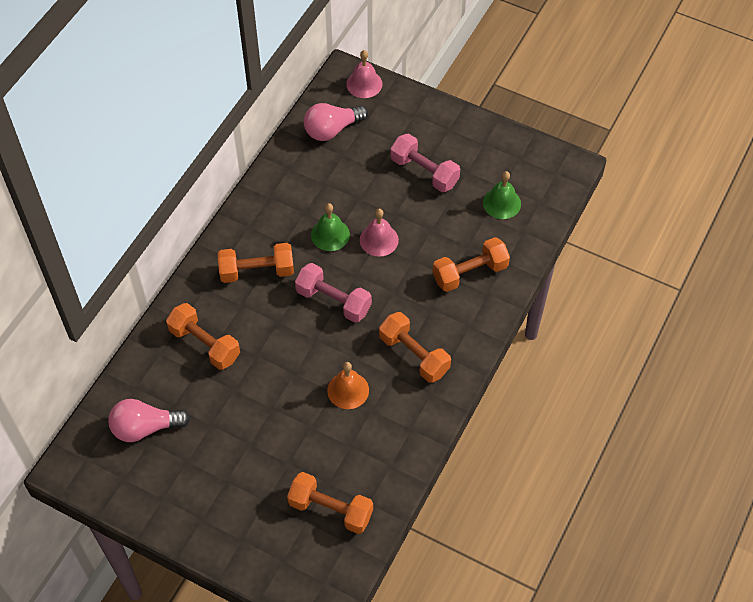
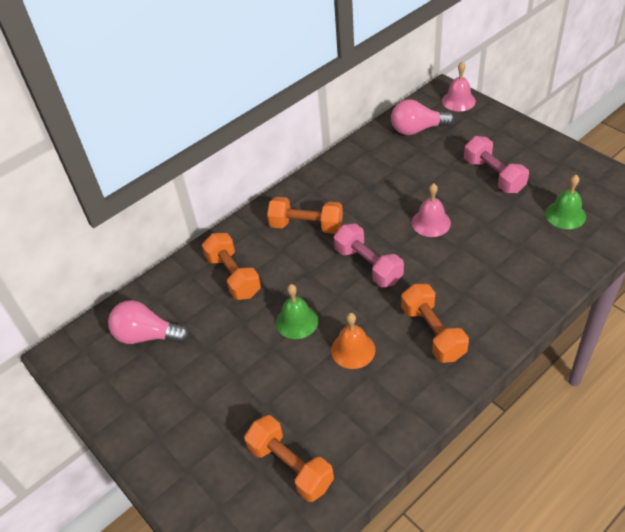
camera: 25 degrees right, 10 degrees down
(330, 234) = (385, 209): green bell -> green bell (297, 321)
(470, 273) = (515, 269): orange dumbbell -> none

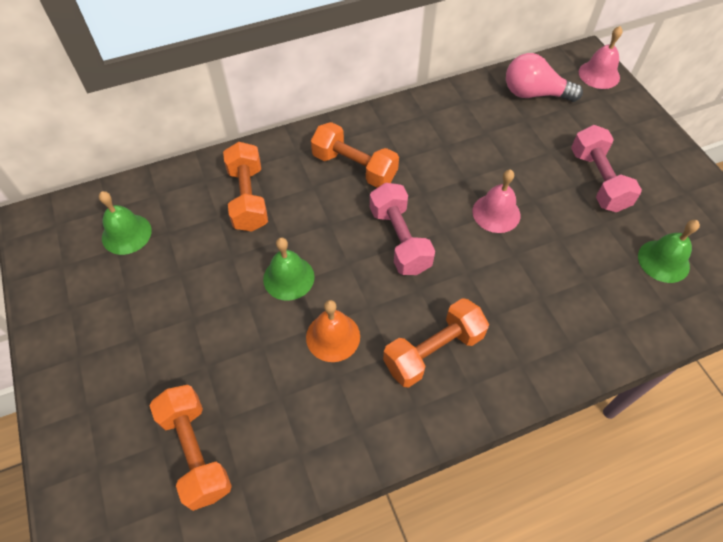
camera: 15 degrees right, 10 degrees up
(147, 335) = (126, 234): pink light bulb -> green bell
(433, 332) = (433, 351): orange dumbbell -> orange dumbbell turned 60 degrees clockwise

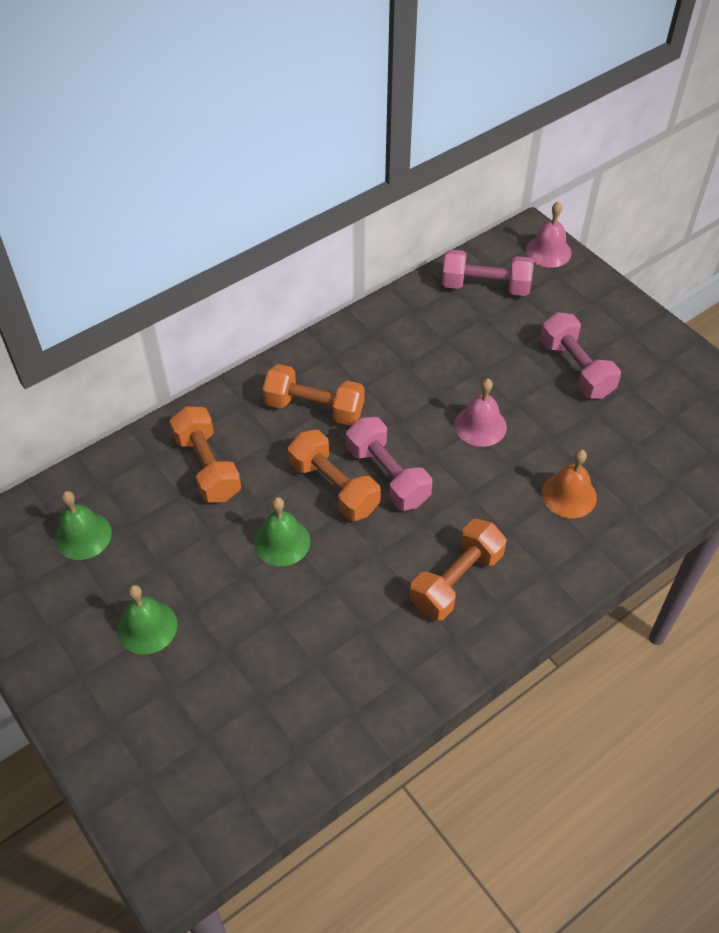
camera: 15 degrees left, 5 degrees down
(196, 451) = (245, 736): orange dumbbell -> orange dumbbell (334, 487)
(333, 336) = (349, 590): orange bell -> orange bell (569, 495)
(534, 94) = (485, 287): pink light bulb -> pink dumbbell
(663, 261) = (660, 438): green bell -> green bell (147, 627)

